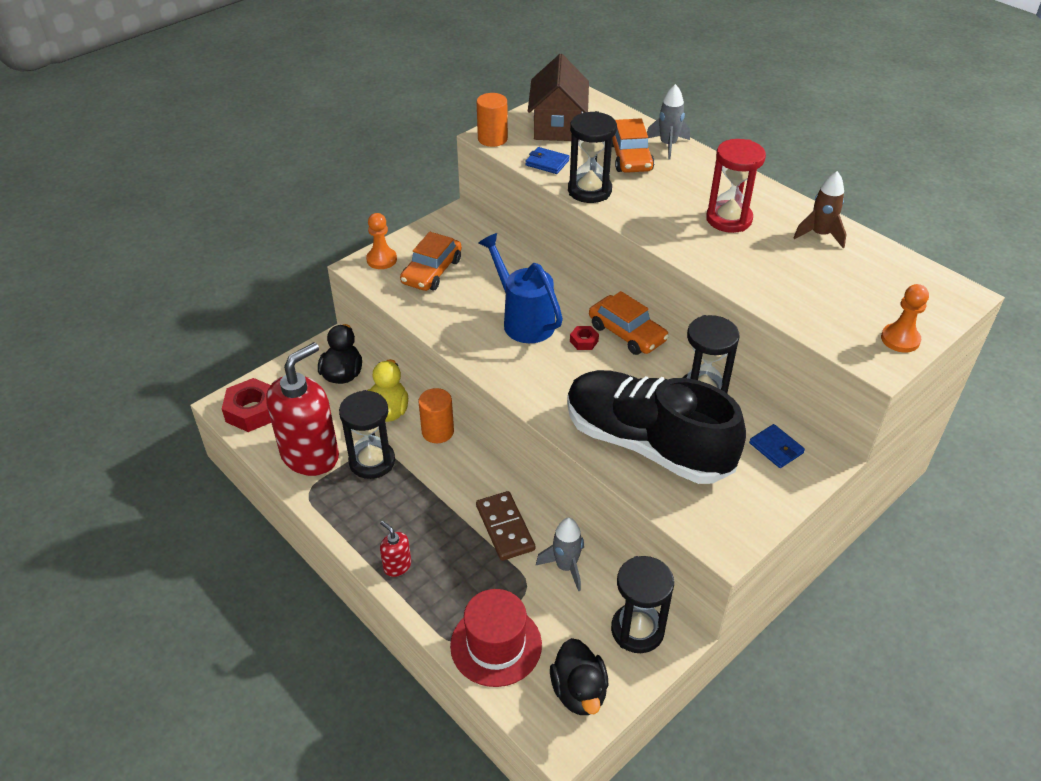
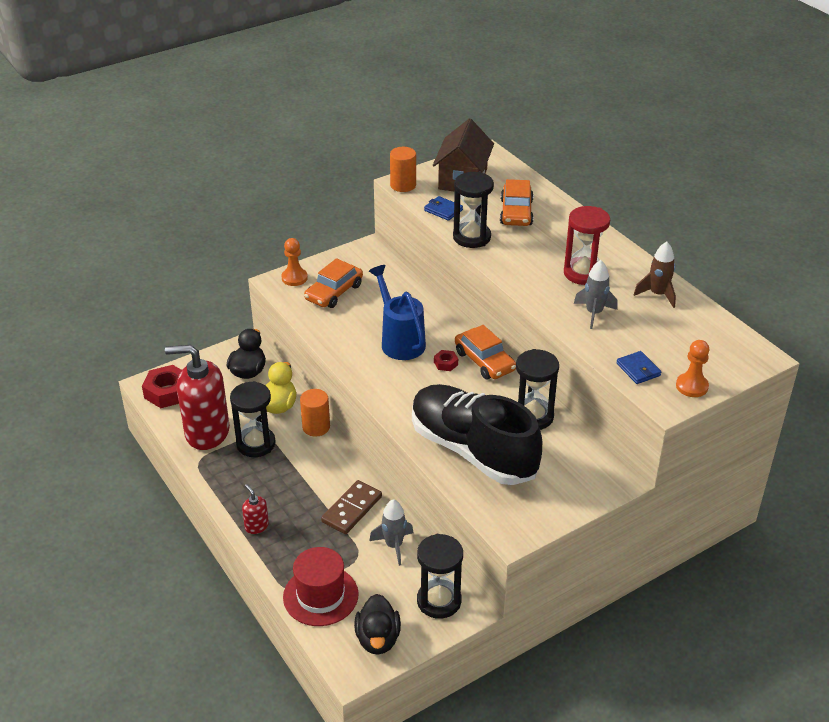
camera: 10 degrees right, 5 degrees down
(310, 455) = (207, 432): red soap dispenser -> red soap dispenser turned 135 degrees counterclockwise
(505, 528) = (352, 509): brown domino -> brown domino turned 45 degrees clockwise
(668, 145) = (553, 205): grey rocket -> grey rocket (594, 313)
(776, 448) = (580, 467): blue wallet -> blue wallet (638, 369)

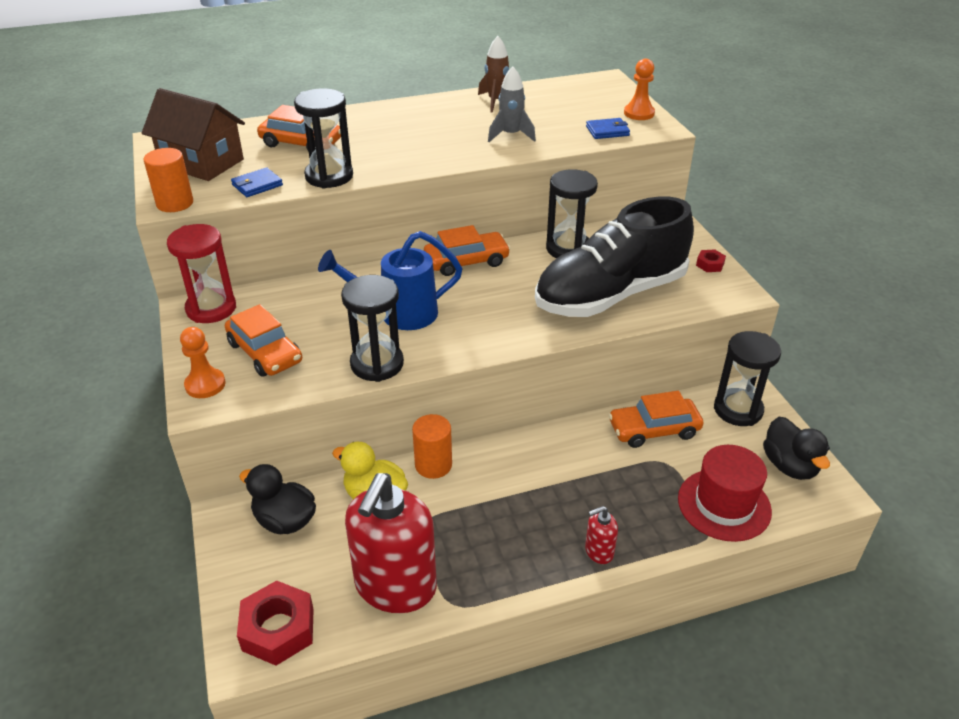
camera: 75 degrees left, 0 degrees up
(256, 444) = (441, 532): black hourglass -> black hourglass (377, 364)
(352, 509) = (589, 455): brown domino -> none
(378, 639) = (789, 466): black duck -> black duck turned 60 degrees clockwise
(394, 545) = (654, 429): grey rocket -> orange car
(446, 363) = (458, 288): red nut -> red nut (710, 264)
(583, 273) = (440, 128): red hourglass -> red hourglass (211, 309)

